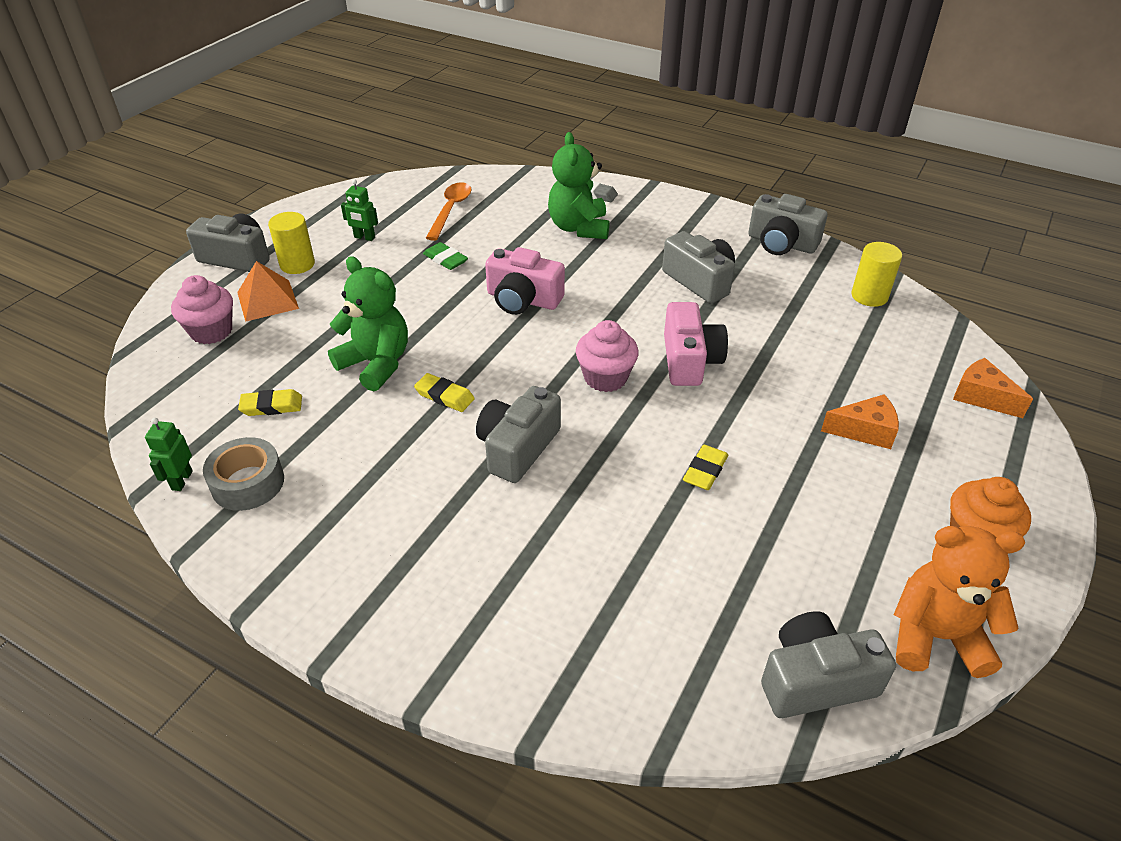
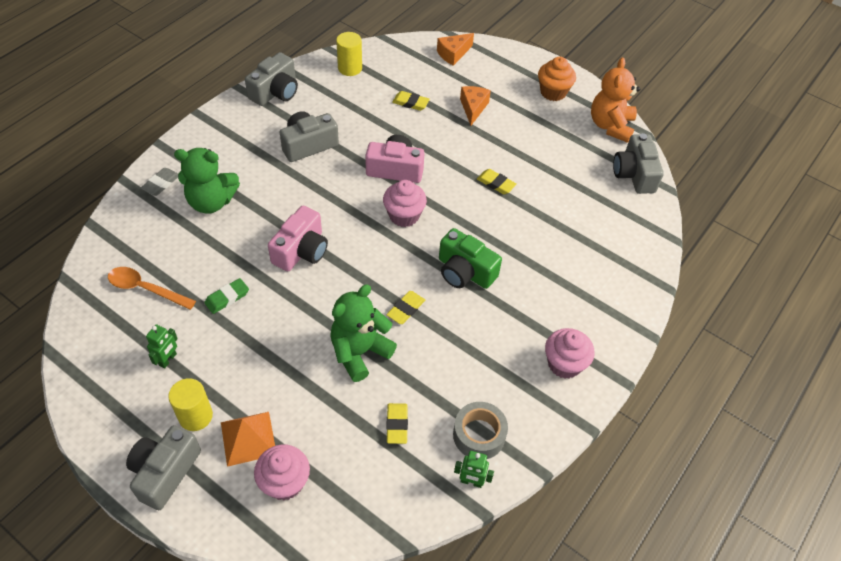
camera: 85 degrees left, 10 degrees up
(359, 574) = (564, 364): none -> pink cupcake
(517, 448) = (465, 272): grey camera -> green camera
(834, 361) = (410, 103): none -> yellow eraser

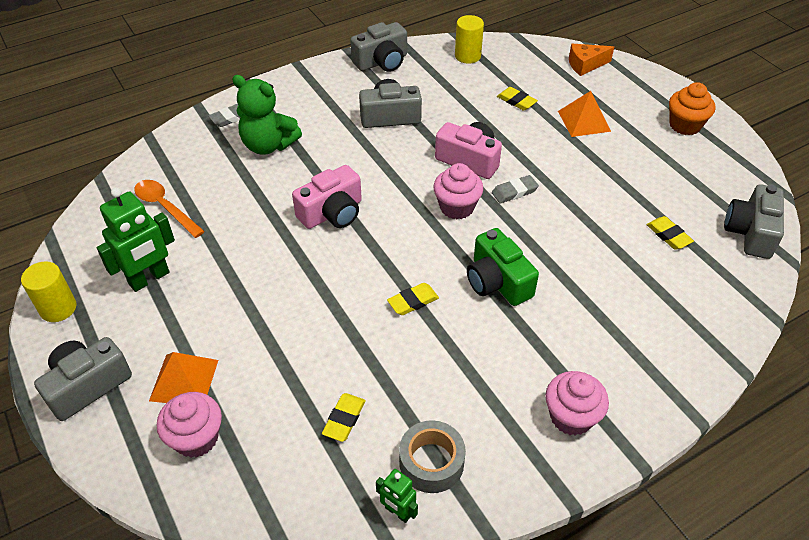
camera: 25 degrees right, 5 degrees down
(168, 360) = (149, 279): green robot -> green robot, size x1.85
(195, 416) = (146, 341): yellow cylinder -> yellow cylinder (58, 308)
(227, 298) = (236, 237): green eraser -> none
(359, 352) = (342, 330): green teddy bear -> none
(444, 188) = (514, 192): none -> grey eraser
(473, 108) = (583, 121): orange cheese -> orange pyramid
(496, 183) = (575, 201): yellow eraser -> yellow eraser (668, 235)
(610, 126) = (741, 175): orange teddy bear -> none

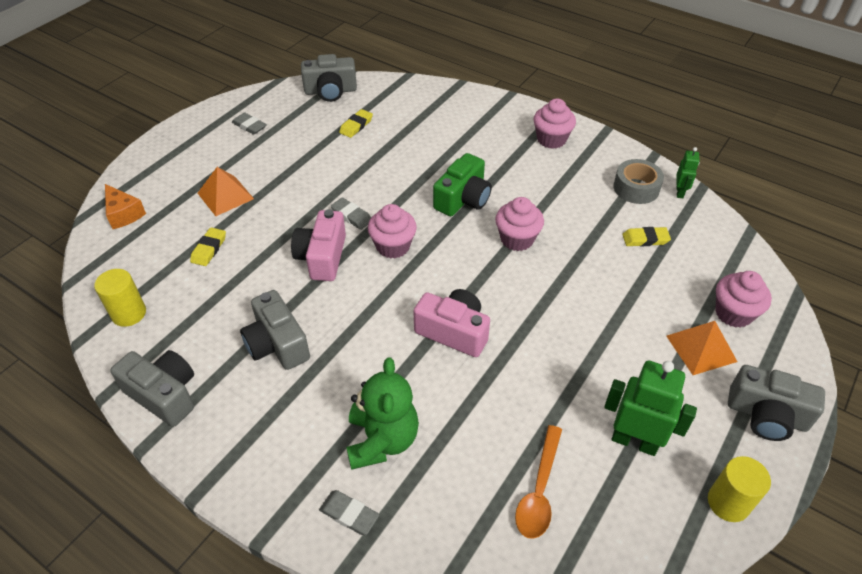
camera: 115 degrees left, 0 degrees up
(413, 301) = (517, 239): yellow eraser -> pink cupcake
(685, 125) = (208, 136): orange cupcake -> none
(695, 155) = (249, 126): none -> grey eraser

